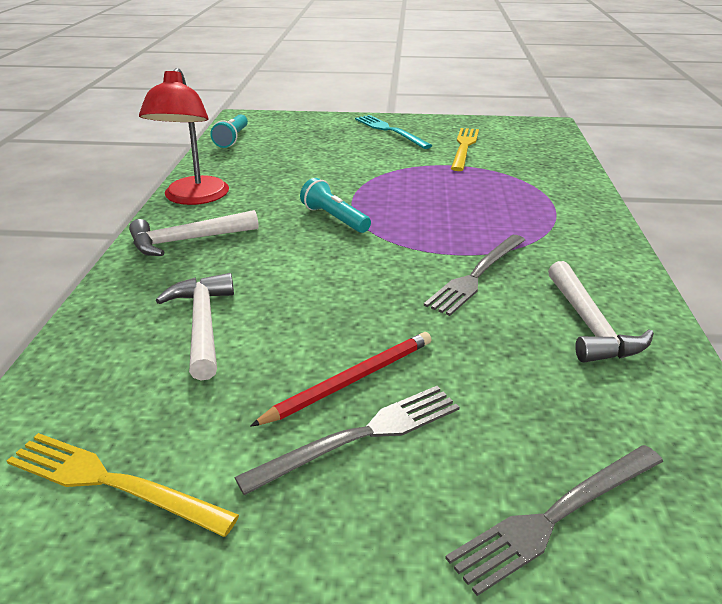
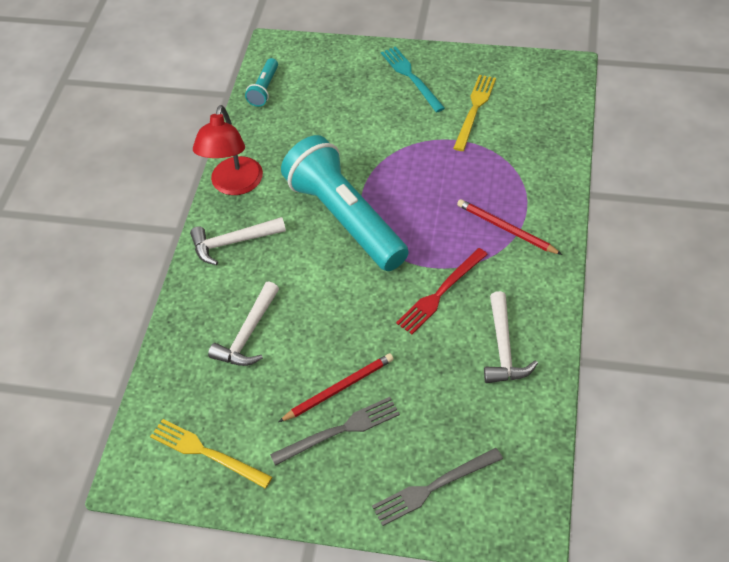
camera: 10 degrees right, 20 degrees up
(202, 324) = (248, 334): white hammer -> white hammer turned 150 degrees counterclockwise
(334, 218) = (345, 218): turquoise flashlight -> turquoise flashlight, size x2.38
(477, 275) = (440, 293): grey fork -> red fork
(538, 222) = (506, 229): none -> red pencil

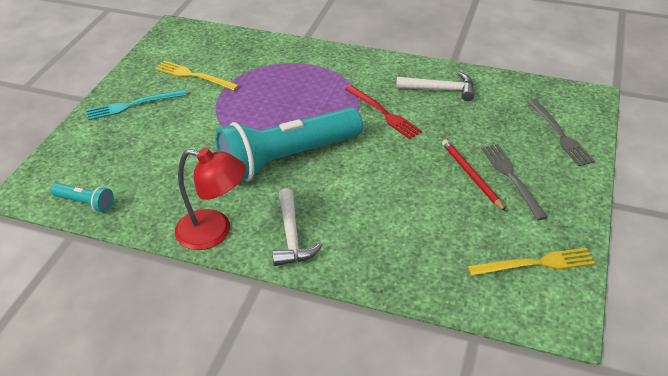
camera: 85 degrees left, 10 degrees down
(206, 453) = (535, 263): yellow fork -> yellow fork turned 135 degrees counterclockwise
(248, 334) = (407, 230): white hammer -> none
(506, 229) = (328, 75): red pencil -> none

